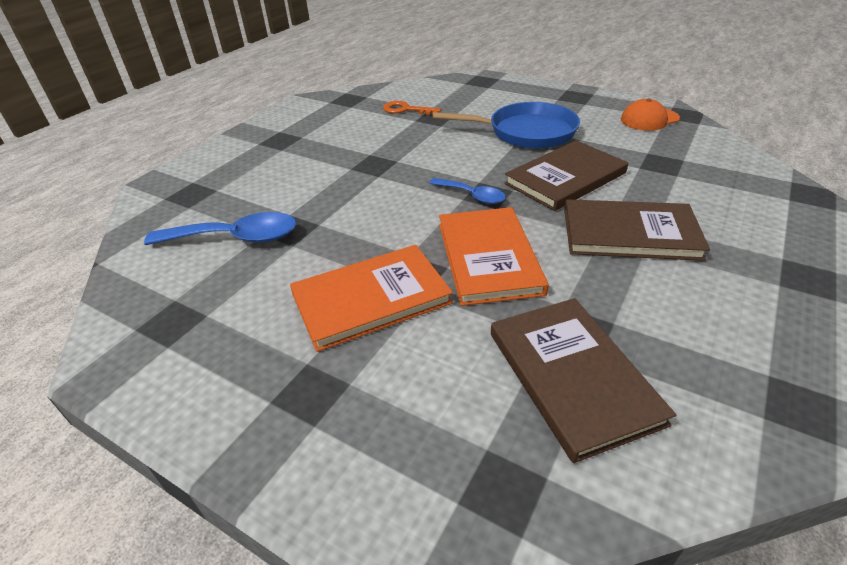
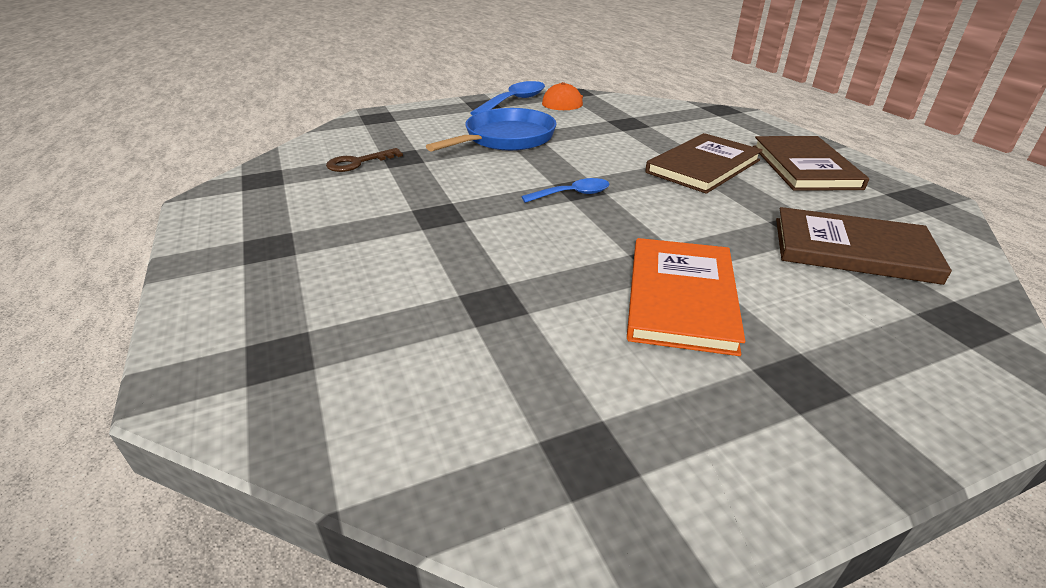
camera: 55 degrees left, 5 degrees down
(235, 238) = (457, 348): blue spoon -> blue spoon (514, 101)
(406, 110) = (358, 163): orange key -> brown key
(488, 257) = (676, 223): orange book -> none
(565, 178) = (600, 155): brown book -> brown book (804, 167)

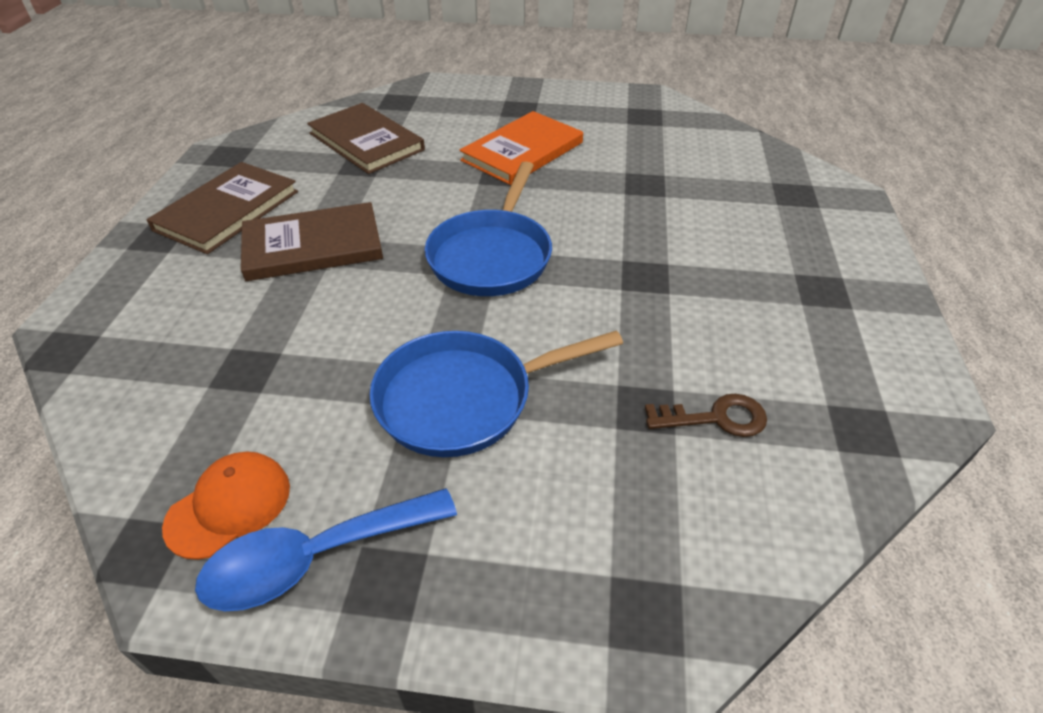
camera: 150 degrees left, 10 degrees up
(572, 194) = (492, 255): blue spoon -> blue pan

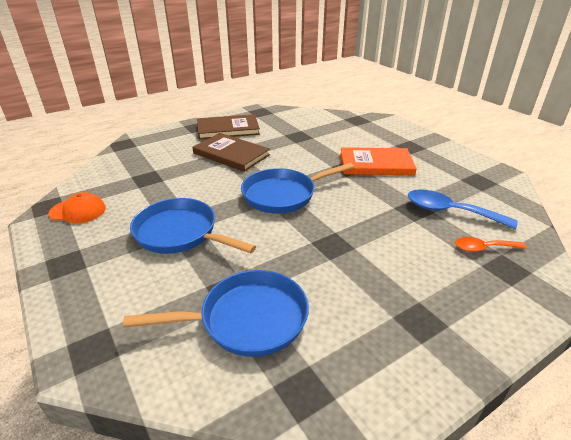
camera: 50 degrees right, 10 degrees down
(315, 557) = (66, 241): blue spoon -> blue spoon (450, 211)
(366, 142) = (315, 129): brown book -> none
(715, 418) = (247, 319): brown key -> blue pan
(754, 186) = (483, 248): none -> orange spoon

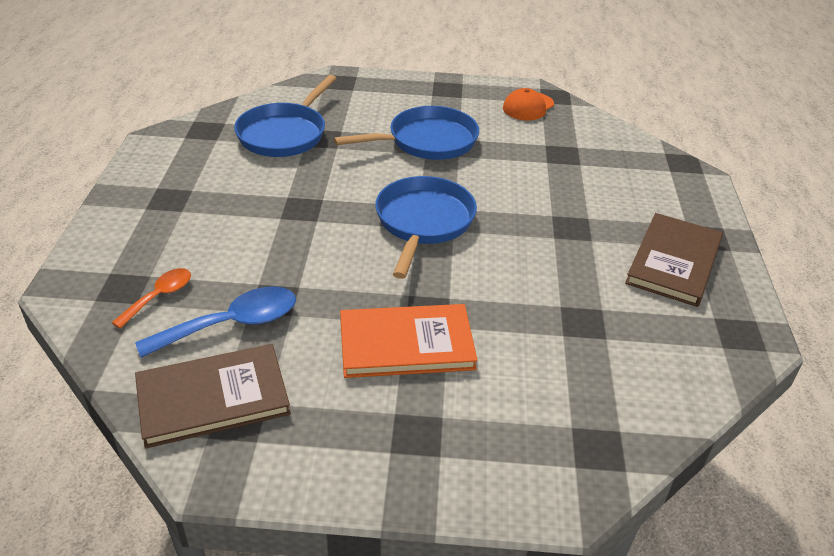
camera: 125 degrees right, 5 degrees up
(231, 154) = (573, 230): brown book -> brown book (213, 398)
(376, 164) = (406, 344): orange book -> orange book turned 45 degrees clockwise

